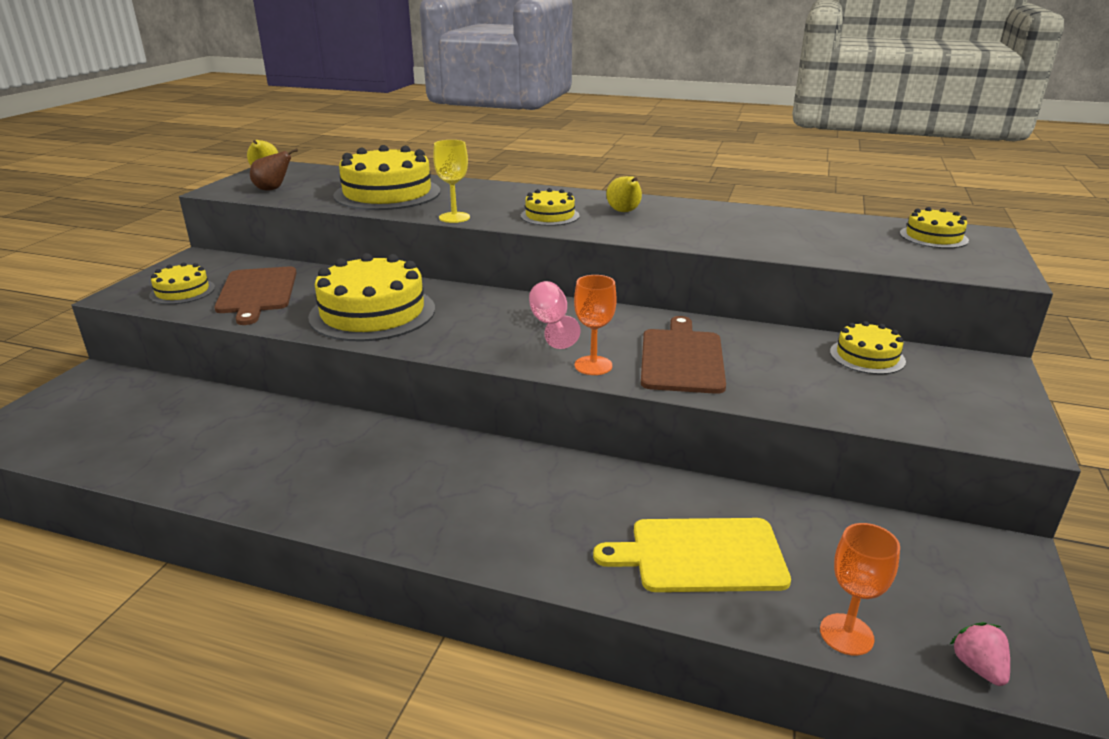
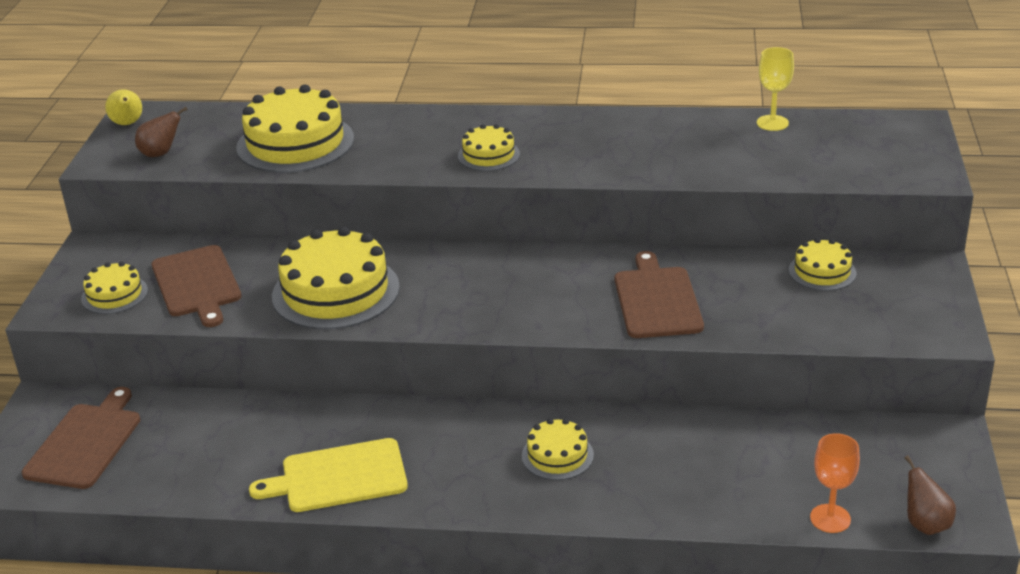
camera: 10 degrees left, 5 degrees up
(96, 415) = (85, 443): none -> brown cutting board
(454, 217) = (390, 172): yellow goblet -> yellow goblet (772, 123)
(551, 325) = (521, 279): pink goblet -> none
(593, 365) = (578, 321): orange goblet -> none
(624, 212) = (563, 138): yellow pear -> none
(701, 555) = (708, 477): yellow cutting board -> yellow cutting board (339, 476)
(933, 237) = (871, 134): yellow cake -> yellow cake (557, 455)
(978, 667) = (925, 524): pink strawberry -> brown pear

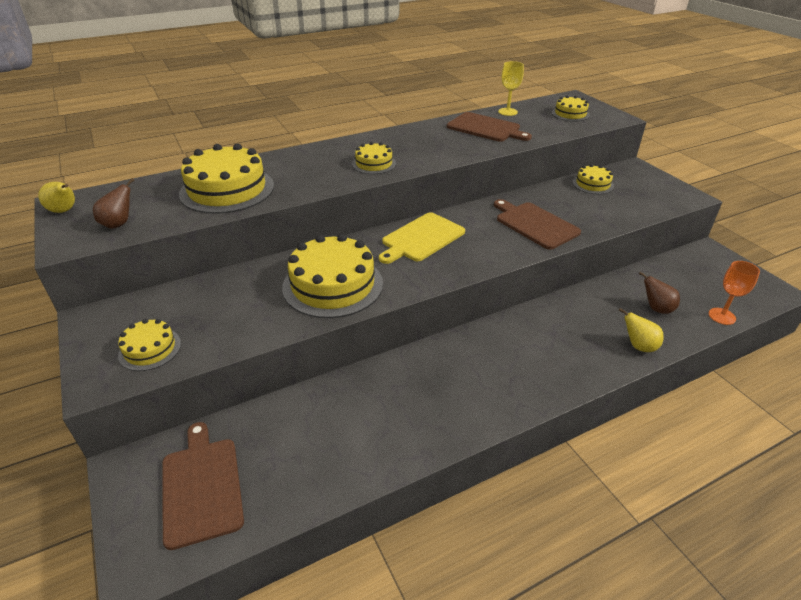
camera: 35 degrees left, 5 degrees up
(197, 284) = (216, 316): brown cutting board -> brown cutting board (485, 128)
(339, 476) = (435, 418): yellow cutting board -> yellow cutting board (421, 238)
(557, 455) = (550, 341): yellow cake -> yellow cake (570, 114)
(660, 504) = (638, 346): none -> yellow pear
(925, 524) = (761, 300): brown pear -> brown pear (656, 308)

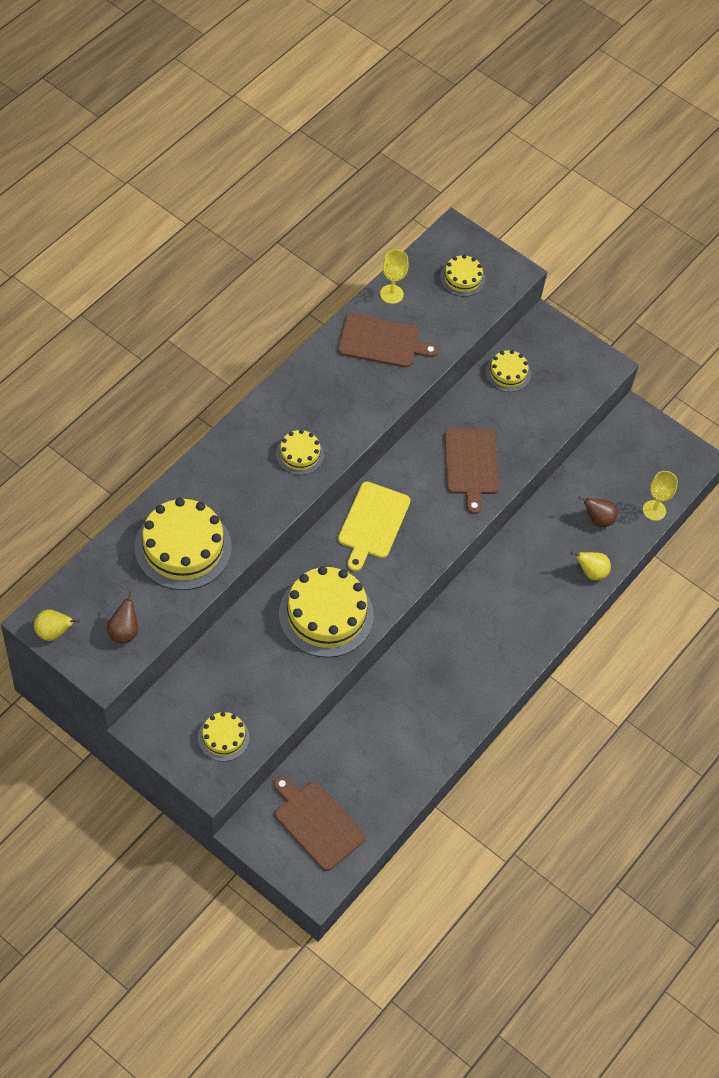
camera: 30 degrees left, 20 degrees up
(535, 224) = (471, 465): brown cutting board -> brown cutting board turned 120 degrees counterclockwise
(722, 316) = (654, 510): orange goblet -> yellow goblet

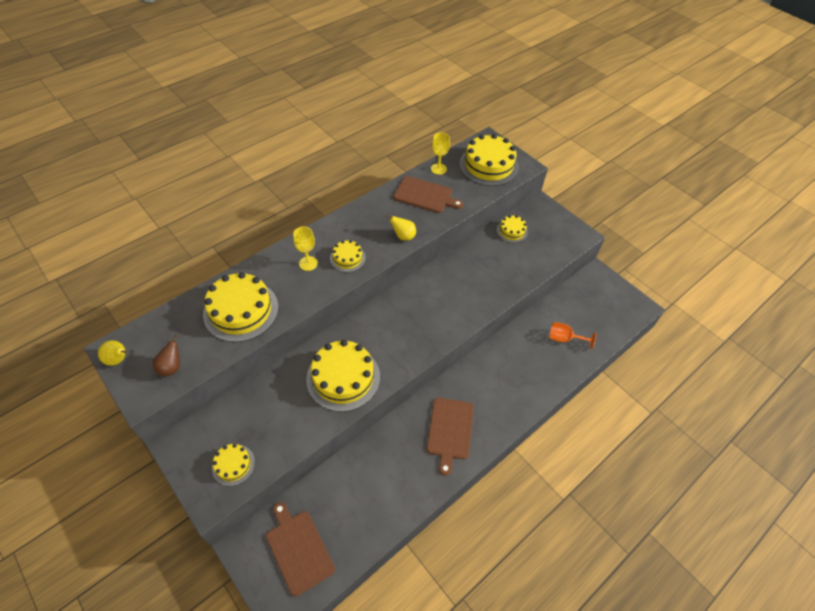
camera: 15 degrees right, 5 degrees down
(372, 523) = (395, 316): yellow cutting board -> none
(462, 278) = (489, 165): yellow cake -> yellow cake, size x1.93
(471, 465) = (475, 286): brown cutting board -> brown cutting board (450, 430)
(591, 572) = (555, 376): yellow pear -> yellow pear (403, 236)
(598, 519) = (564, 338): brown pear -> orange goblet
(654, 510) = (606, 338): yellow goblet -> yellow goblet (308, 263)

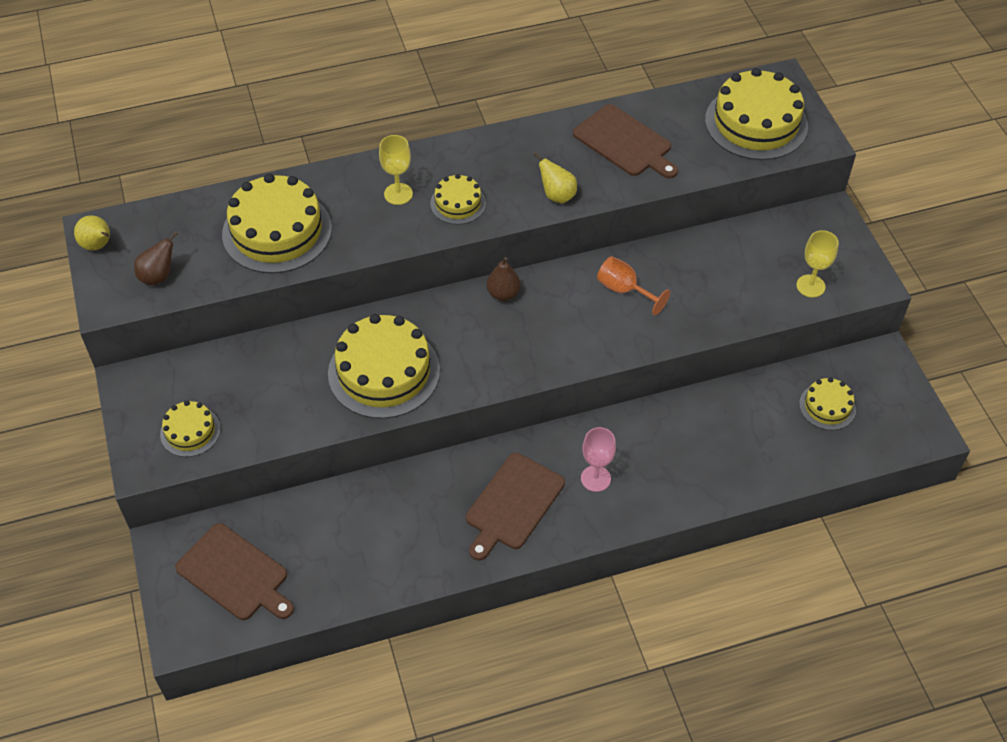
camera: 25 degrees right, 0 degrees up
(299, 549) = (235, 574): brown cutting board -> brown cutting board turned 135 degrees clockwise
(391, 304) = (503, 293): none -> brown pear
(438, 169) = (669, 106): yellow goblet -> yellow goblet (810, 286)
(488, 396) = (595, 478): none -> pink goblet
(512, 231) = (754, 242): yellow cake -> yellow cake (827, 406)
(564, 338) = (765, 437): orange goblet -> orange goblet (624, 290)

